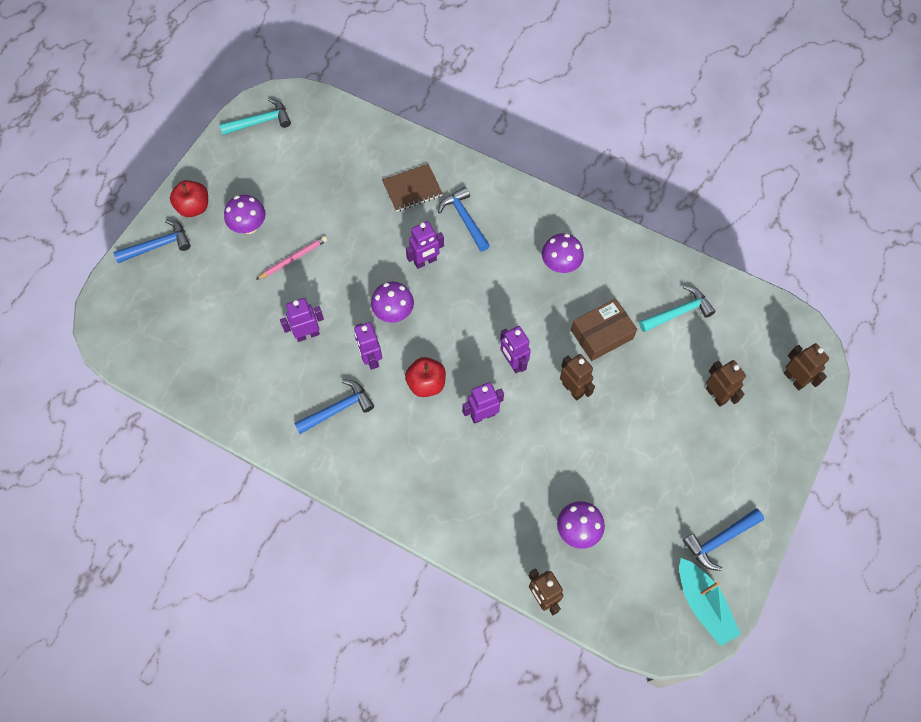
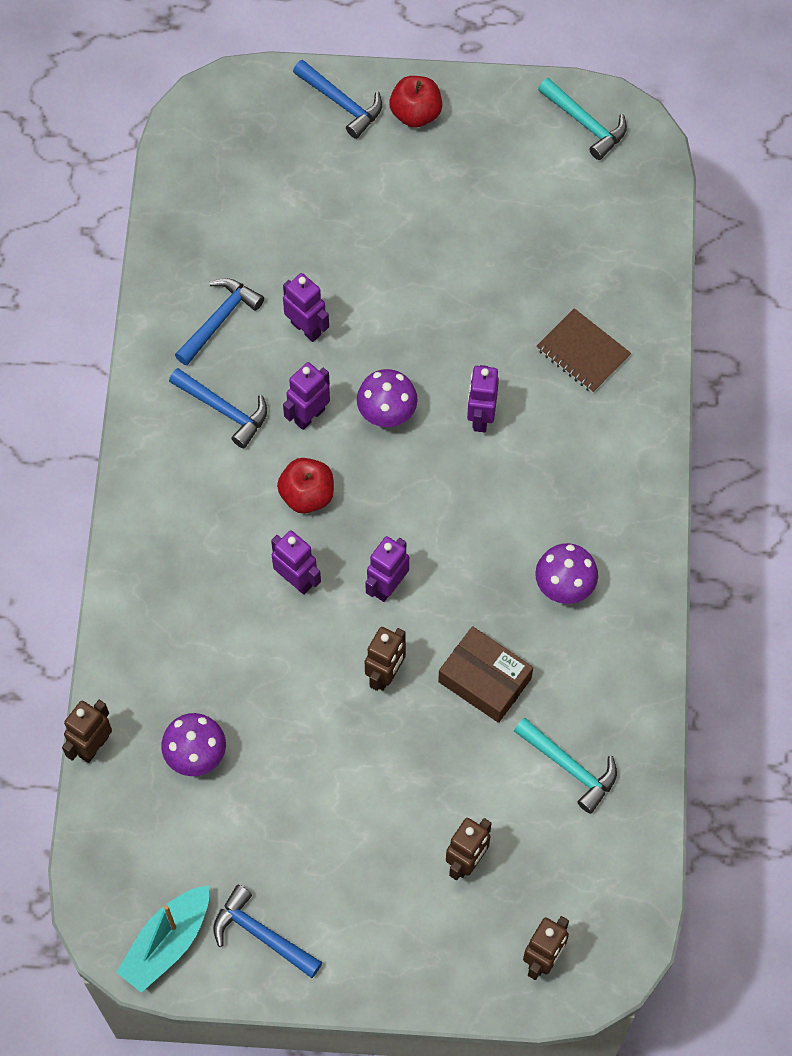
camera: 65 degrees right, 0 degrees up
(249, 226) = (422, 189): purple mushroom -> none
(293, 258) = (403, 262): pink pencil -> none
(425, 261) = (480, 417): purple robot -> purple robot turned 60 degrees clockwise
(465, 219) = (571, 437): blue hammer -> blue hammer (219, 320)

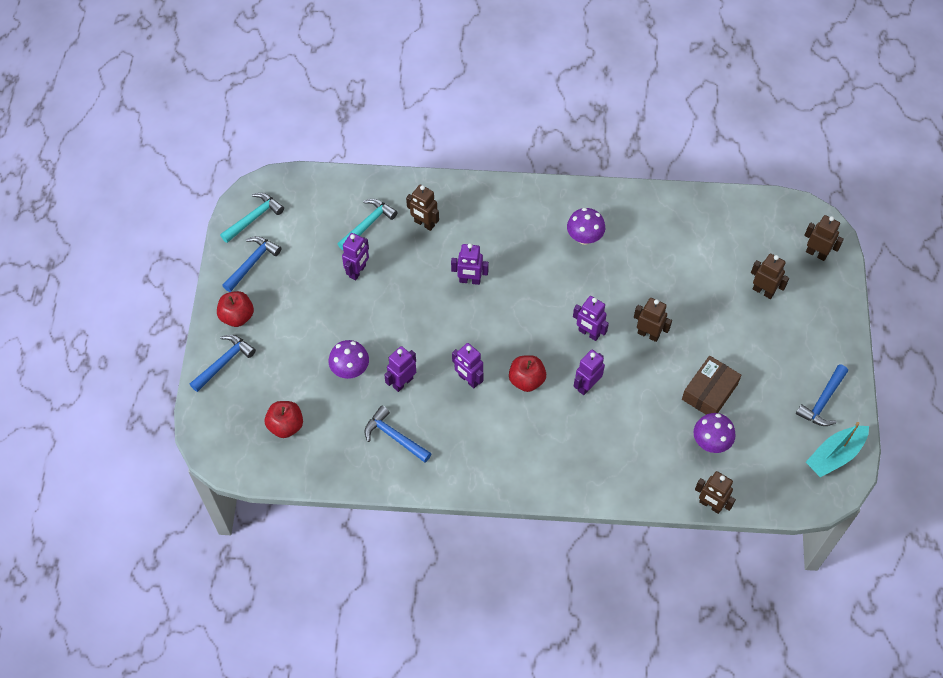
camera: 90 degrees left, 5 degrees down
(167, 943) = (835, 455): turquoise boat -> turquoise boat turned 105 degrees clockwise
(223, 410) = (464, 432): blue hammer -> blue hammer (252, 263)
(241, 184) = (286, 425): none -> red apple
(387, 413) = (466, 334): purple mushroom -> purple mushroom (350, 369)
(484, 680) = (648, 280): brown box -> brown box (709, 392)
(494, 264) = (358, 271): none -> purple robot
(569, 767) = (700, 238): turquoise hammer -> turquoise hammer (368, 224)
(583, 352) = (424, 224): brown notebook -> brown robot

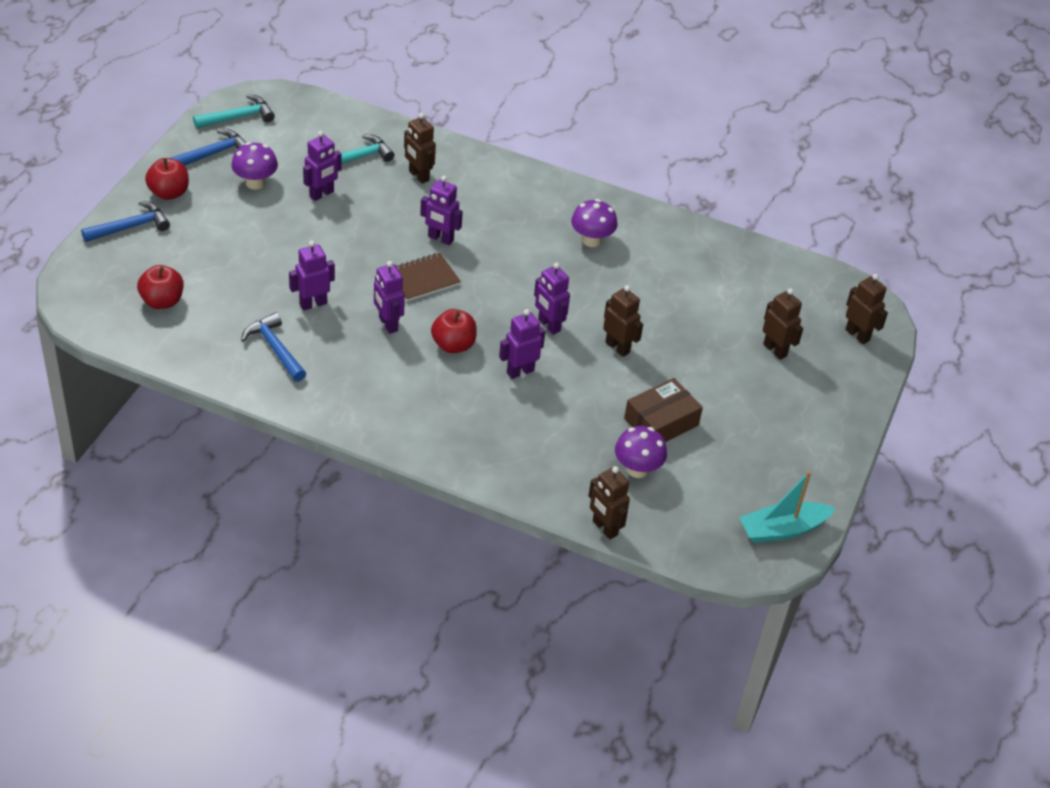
camera: 15 degrees right, 15 degrees down
(350, 369) = (262, 275): purple mushroom -> purple mushroom (255, 183)
(474, 325) = (423, 279): none -> brown notebook
(822, 401) = (794, 474): blue hammer -> none

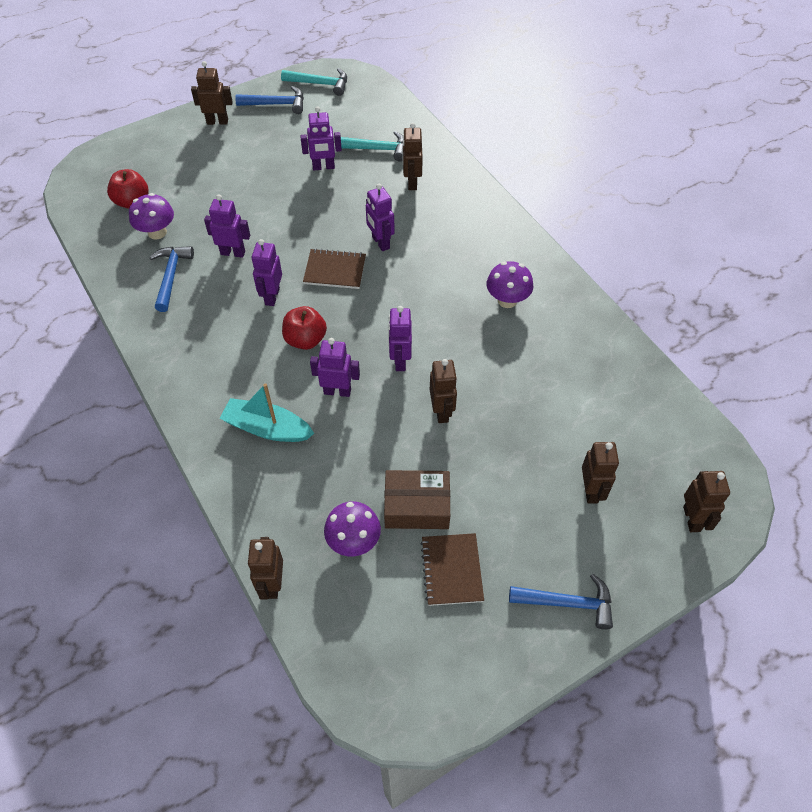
camera: 40 degrees right, 10 degrees up
(130, 227) = (167, 136): blue hammer -> blue hammer (567, 603)
(169, 193) = (217, 122): red apple -> brown robot
(255, 183) = (284, 138): purple mushroom -> purple mushroom (157, 232)
(725, 451) = (451, 570): none -> brown notebook
(782, 529) = (435, 690): turquoise boat -> turquoise boat (267, 428)

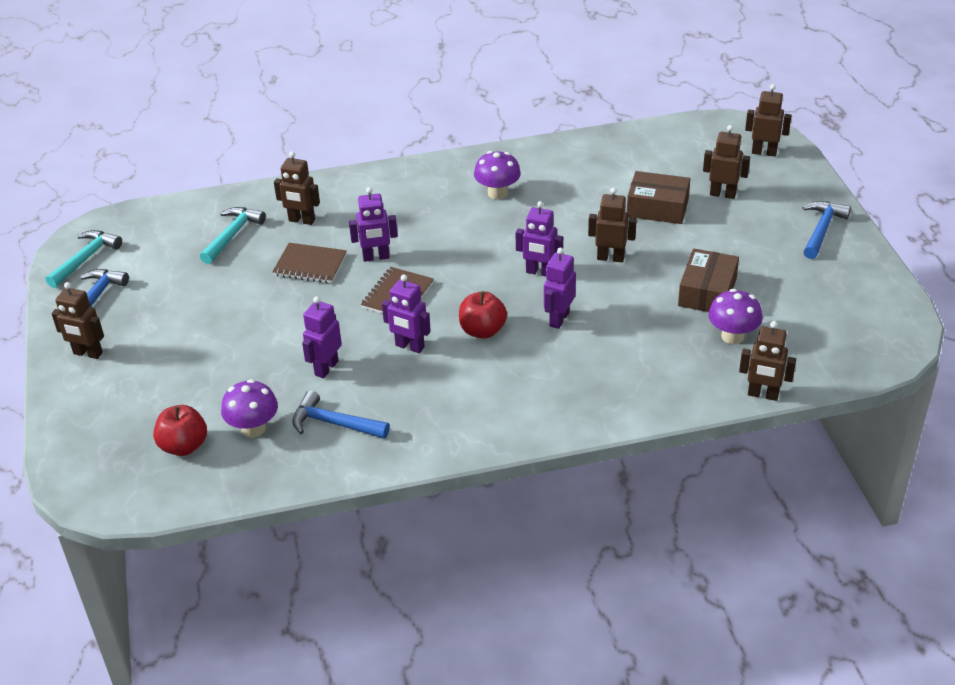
camera: 70 degrees left, 15 degrees down
(217, 122) = (87, 353): brown robot -> brown robot turned 90 degrees counterclockwise
(267, 428) = (585, 374): turquoise boat -> none
(323, 167) = (233, 279): purple robot -> none
(451, 570) = (776, 284): brown notebook -> brown notebook (310, 265)
(540, 435) = (657, 208): none -> brown box

